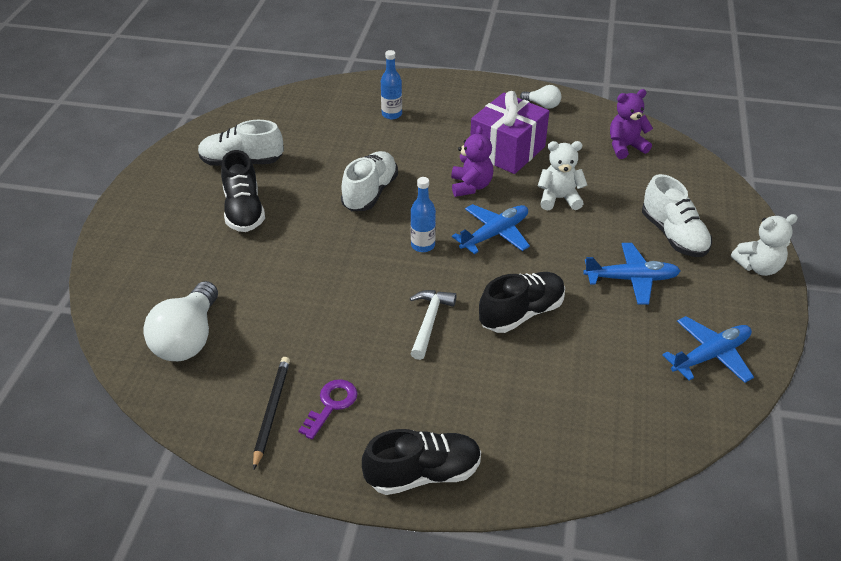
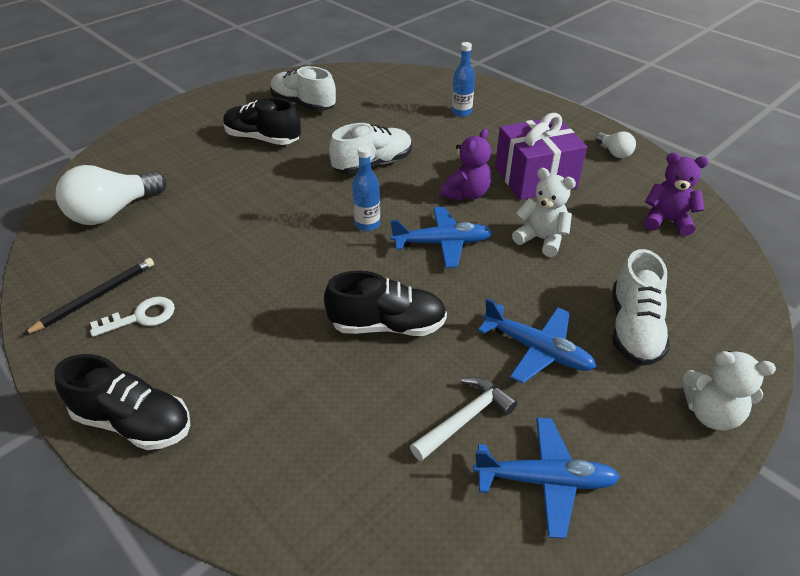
camera: 35 degrees right, 0 degrees up
(244, 210) = (263, 139): black shoe -> black shoe turned 90 degrees clockwise
(331, 405) = (141, 317): purple key -> white key
(429, 322) = (297, 290): white hammer -> white hammer (465, 418)

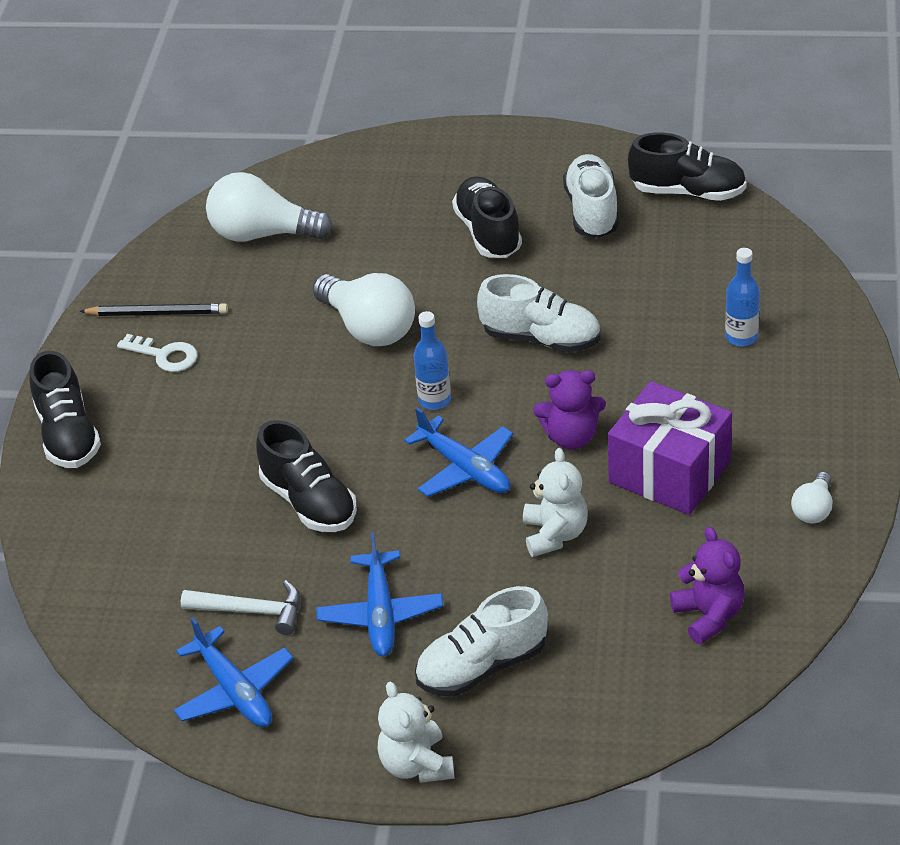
camera: 55 degrees right, 0 degrees up
(266, 216) = (368, 328): none -> white light bulb
(336, 77) = (688, 192): none -> black shoe

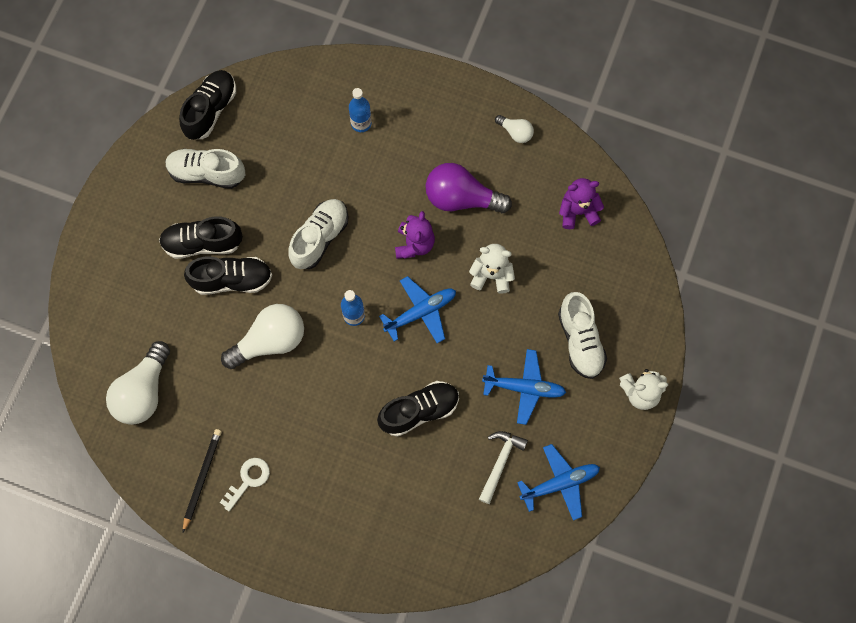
camera: 80 degrees left, 30 degrees up
(68, 435) = (305, 556): black shoe -> black shoe (232, 280)
(669, 472) = (461, 198): purple gift -> purple light bulb

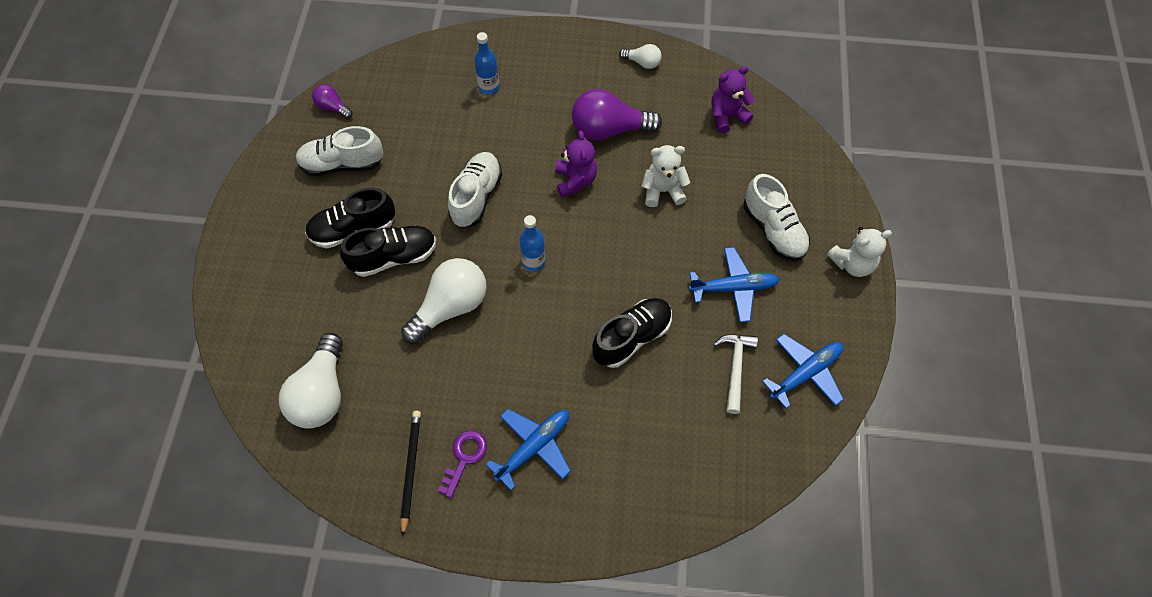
camera: 15 degrees left, 10 degrees down
(210, 110) = (333, 107): black shoe -> purple light bulb
(248, 480) = (464, 458): white key -> purple key
(420, 312) = (602, 242): blue plane -> blue plane (533, 447)

